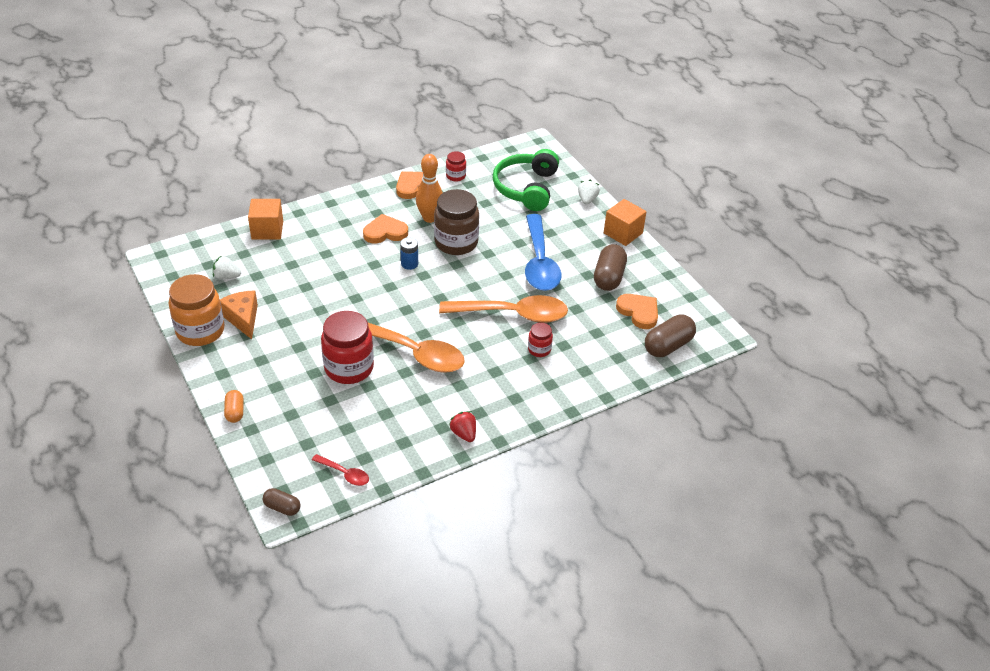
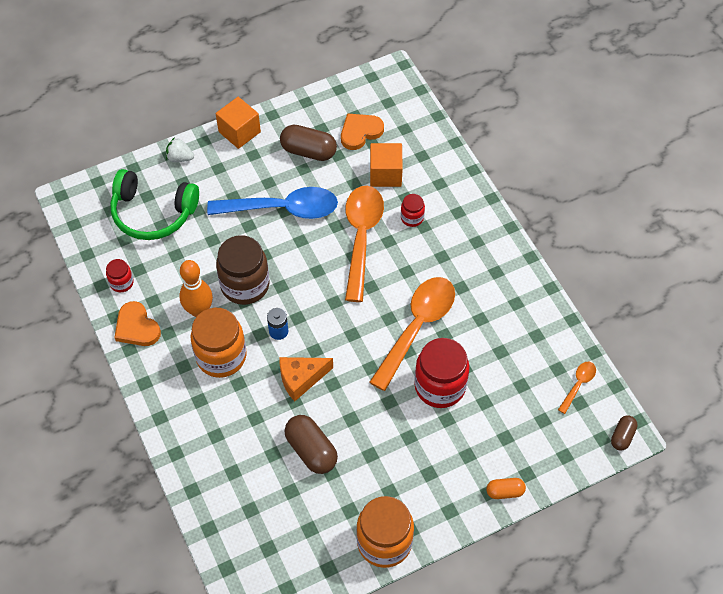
camera: 85 degrees left, 15 degrees up
(227, 277) = (292, 524): white strawberry -> none
(242, 318) = (364, 498): orange cheese -> orange cheese (301, 379)
(267, 230) = (208, 486): orange cube -> orange cube (385, 174)
(344, 474) = (578, 384): red spoon -> orange spoon
(385, 232) = (221, 356): orange heart -> orange jar
(464, 434) = (523, 285): red strawberry -> none
(668, 346) = (406, 115): brown capsule -> brown capsule (311, 450)

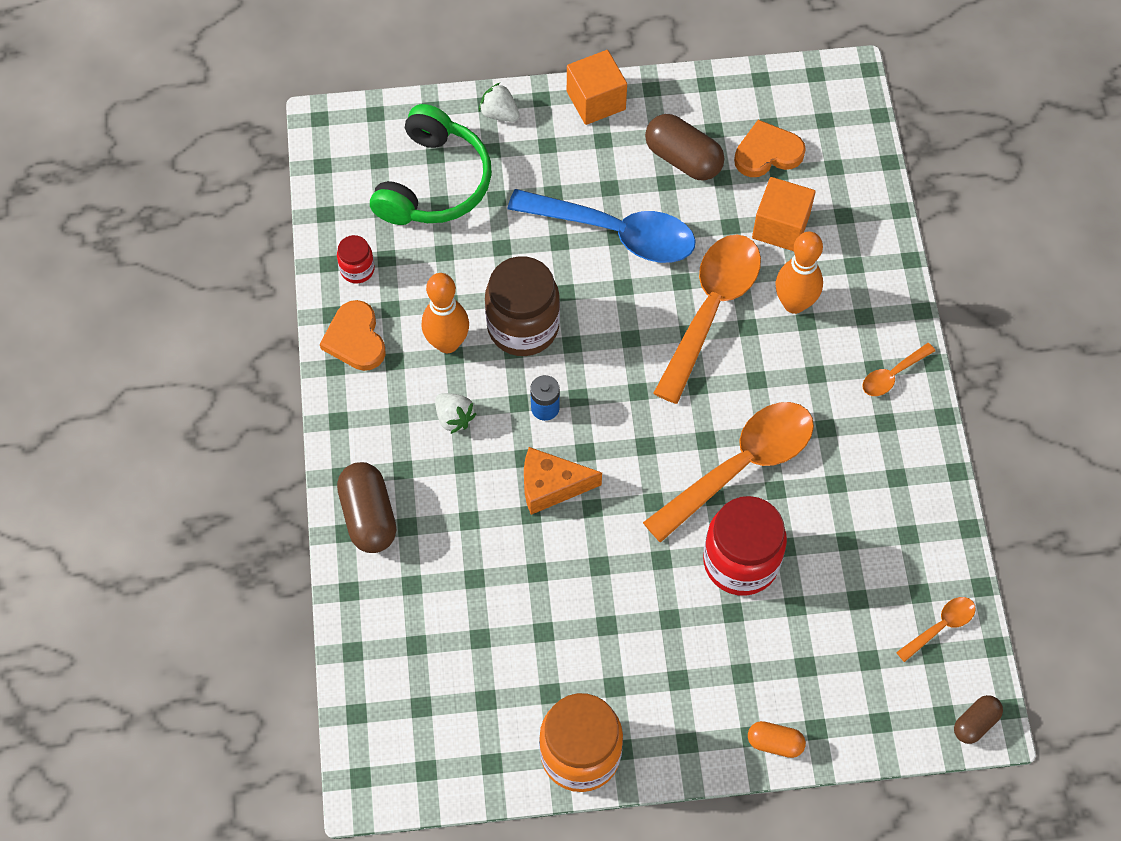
camera: 20 degrees right, 5 degrees up
(153, 213) = (434, 183): green headphones -> green headphones turned 105 degrees counterclockwise
(221, 356) = (454, 418): orange jar -> white strawberry
(311, 450) = (528, 591): brown capsule -> brown capsule (368, 516)
(412, 218) = (794, 303): red jar -> orange bowling pin
(489, 242) = (892, 375): none -> orange spoon

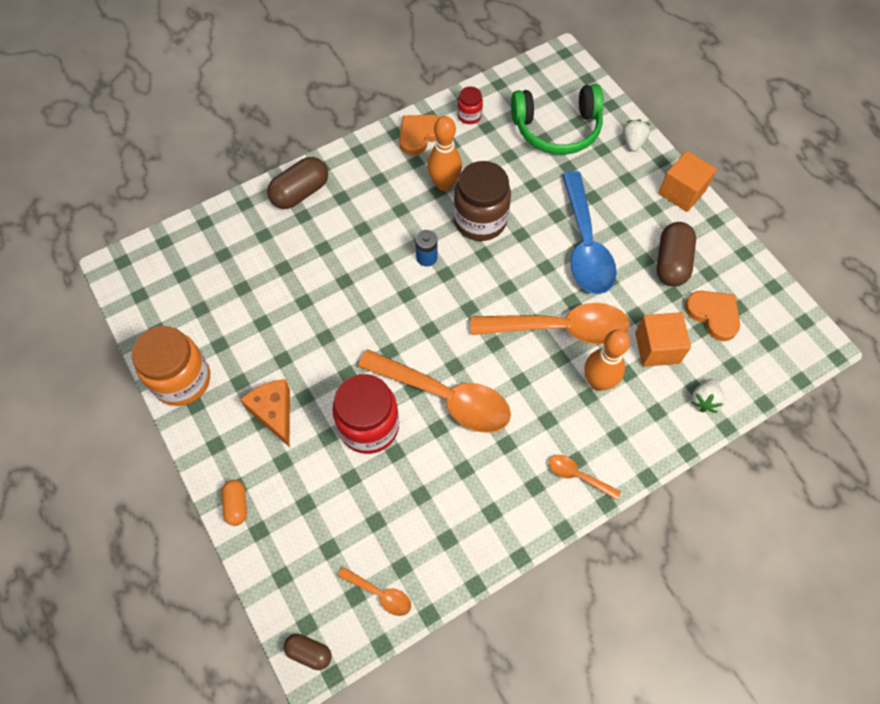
camera: 65 degrees right, 0 degrees up
(454, 418) = (392, 209): white strawberry -> white strawberry (704, 400)
(551, 486) = (370, 284): orange cheese -> orange cheese (274, 413)

